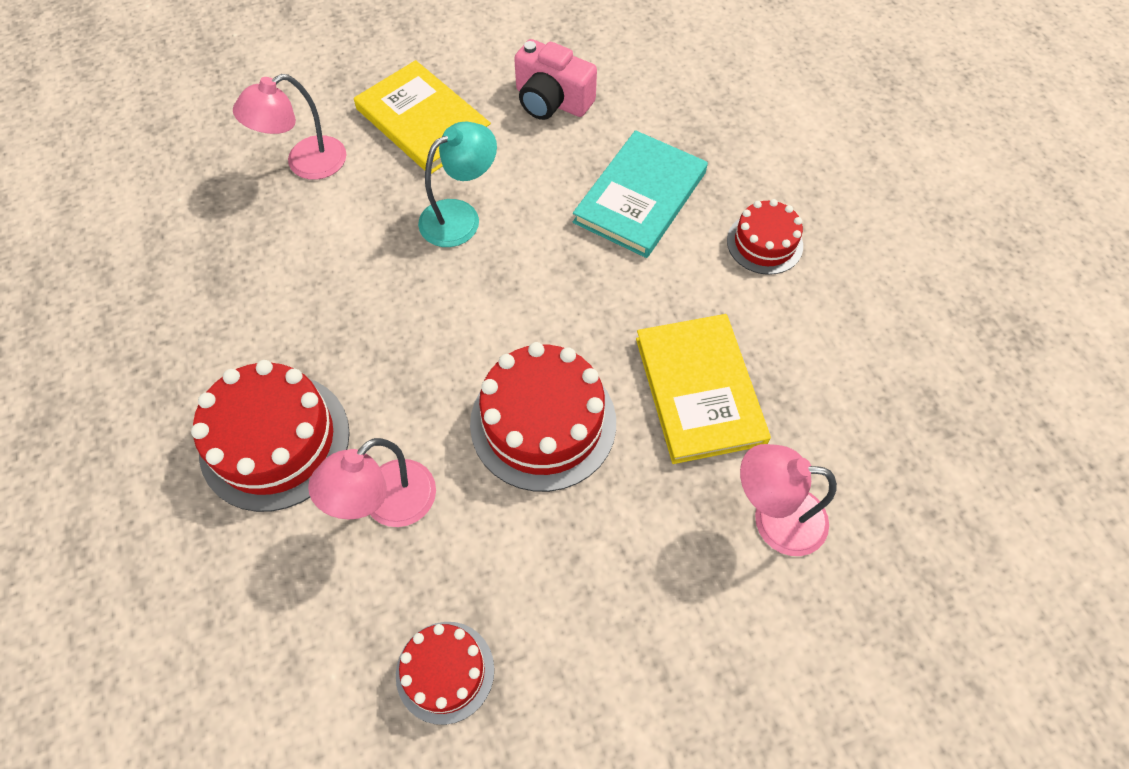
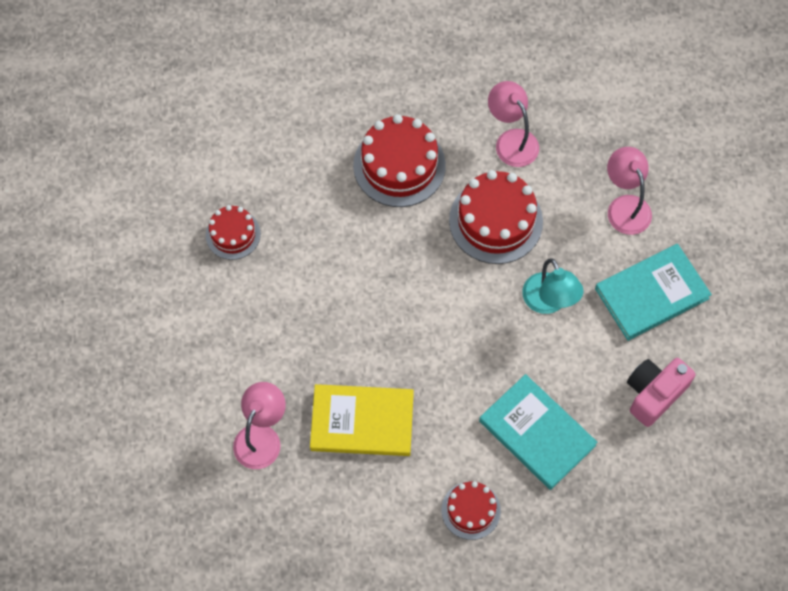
camera: 105 degrees right, 5 degrees up
(387, 504) = (338, 220): pink lamp -> pink lamp (511, 140)
(423, 121) = (651, 294): yellow book -> turquoise book
(543, 422) = (367, 319): red cake -> red cake (495, 221)

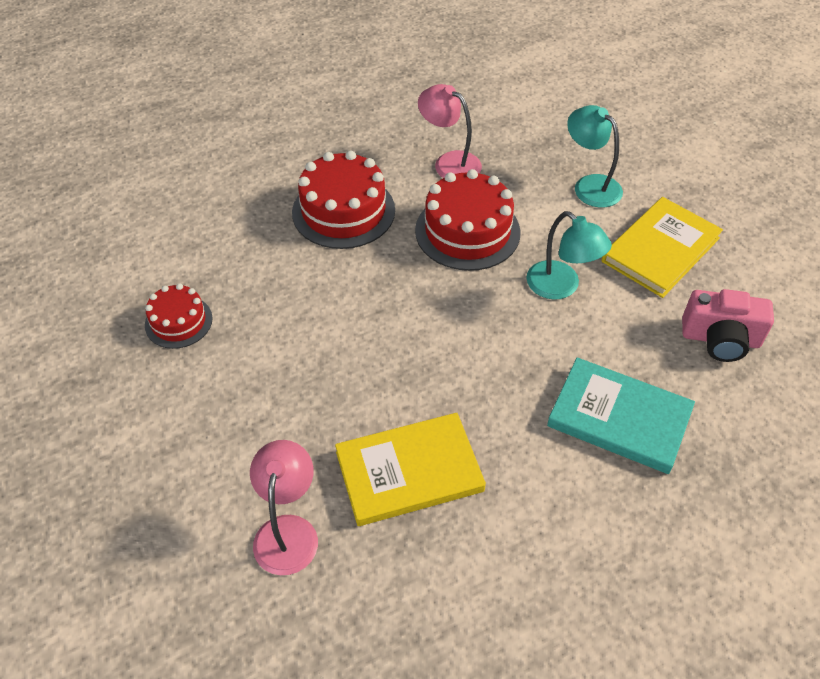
camera: 20 degrees left, 15 degrees down
(471, 510) = (588, 530): red cake -> none
(625, 206) = (590, 185): pink lamp -> turquoise lamp
(651, 294) = (660, 250): turquoise book -> yellow book
(654, 394) = (720, 339): pink camera -> pink camera turned 105 degrees counterclockwise

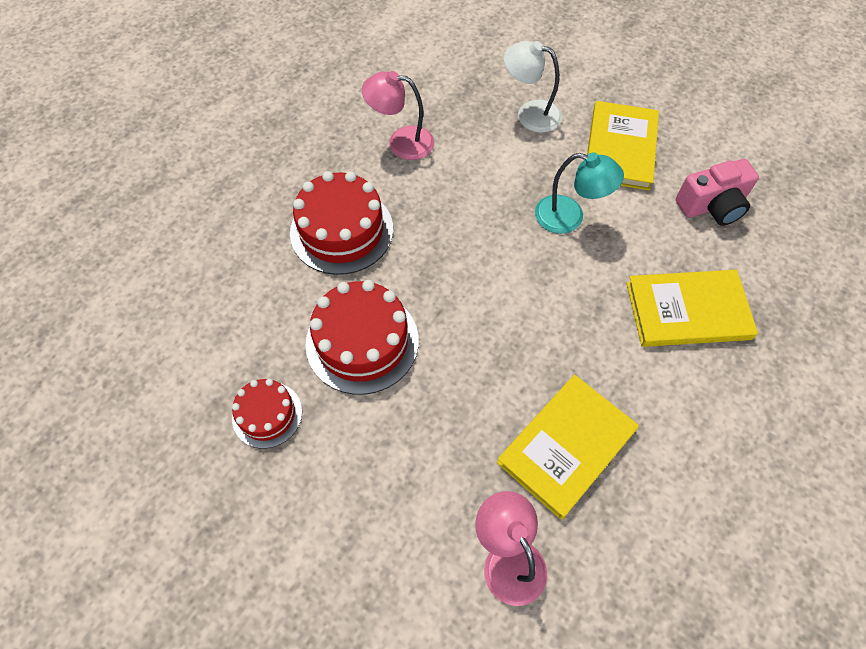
camera: 30 degrees left, 10 degrees up
(467, 231) = (461, 201): red cake -> red cake (362, 342)
(590, 185) = (529, 114): turquoise lamp -> white lamp
(619, 418) = (687, 310): turquoise book -> yellow book

